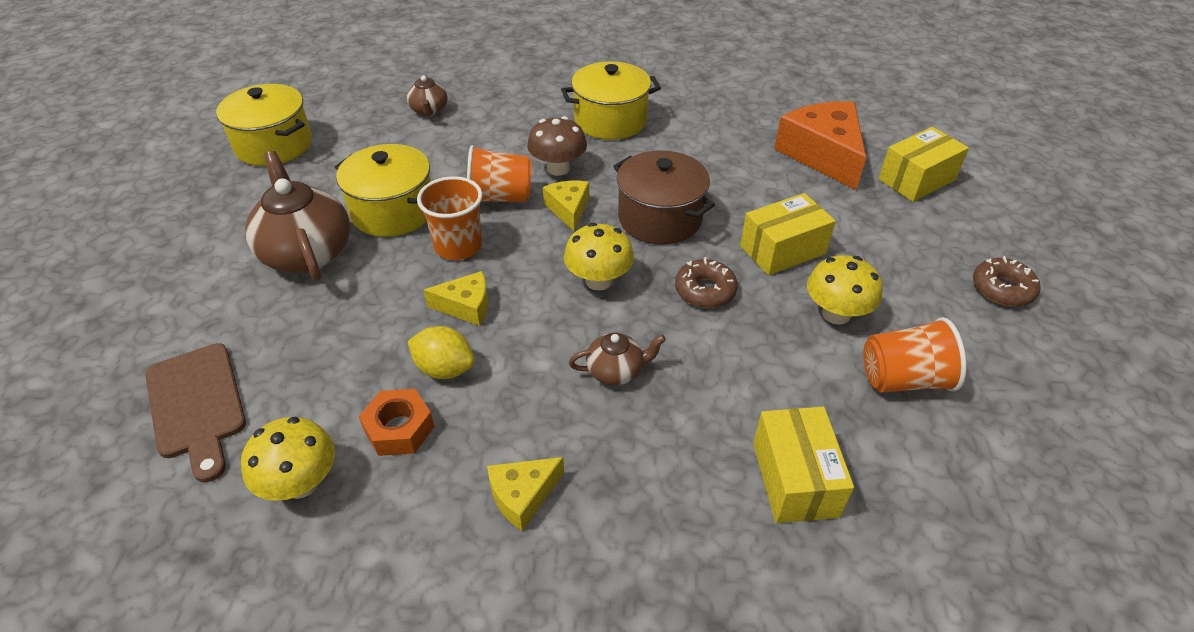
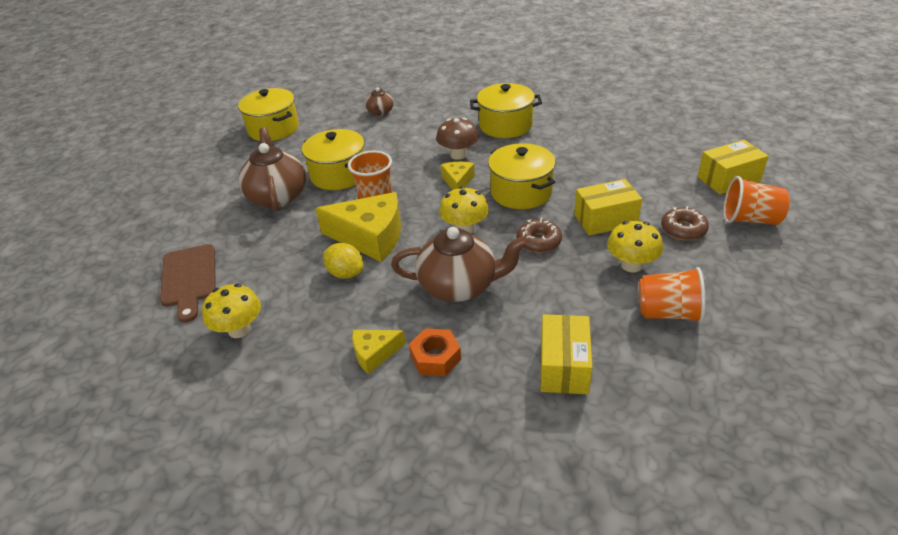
camera: 15 degrees right, 5 degrees down
(399, 429) = (307, 305): orange nut -> orange nut (435, 358)
(466, 306) = (370, 237): yellow cheese -> yellow cheese, size x1.93
(500, 197) = (412, 171): orange cup -> orange cup (750, 219)
(616, 371) = (459, 286): brown teapot -> brown teapot, size x1.96
(660, 218) = (521, 192): brown pot -> yellow pot
(822, 154) = (659, 157): orange cheese -> none
(1002, 289) = (770, 260): brown donut -> brown donut (683, 229)

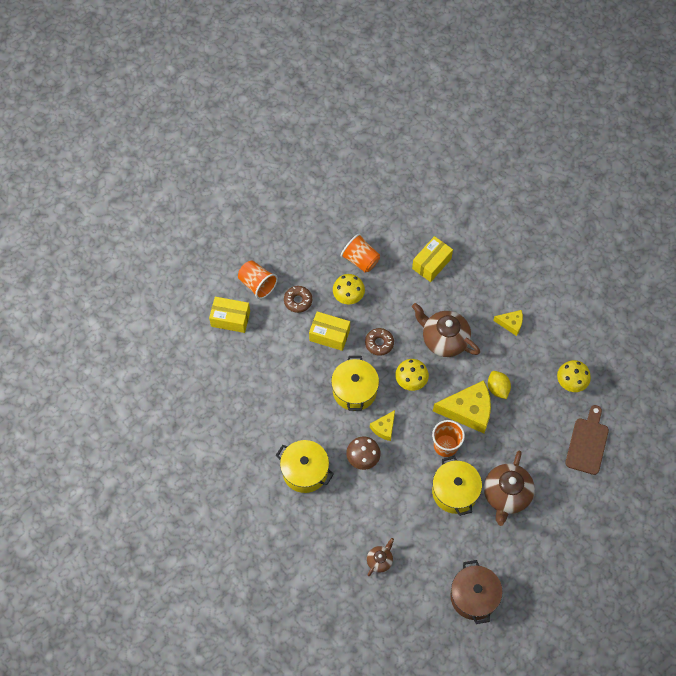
camera: 150 degrees left, 25 degrees up
(273, 129) = (474, 596): yellow pot -> brown pot
(370, 237) = (468, 410): yellow cheese -> yellow cheese turned 135 degrees clockwise
(435, 358) = (484, 303): orange nut -> none

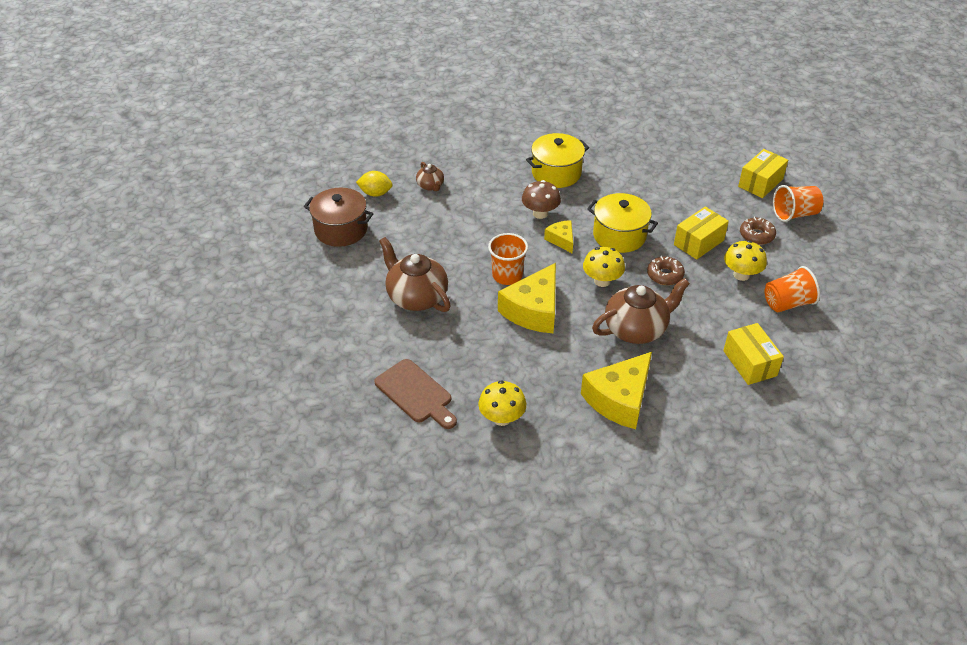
camera: 120 degrees right, 20 degrees down
(455, 492) = (452, 261): yellow pot -> none
(497, 388) = (542, 347): yellow lemon -> yellow lemon (375, 193)
(511, 323) = (619, 399): yellow cheese -> yellow cheese, size x1.93

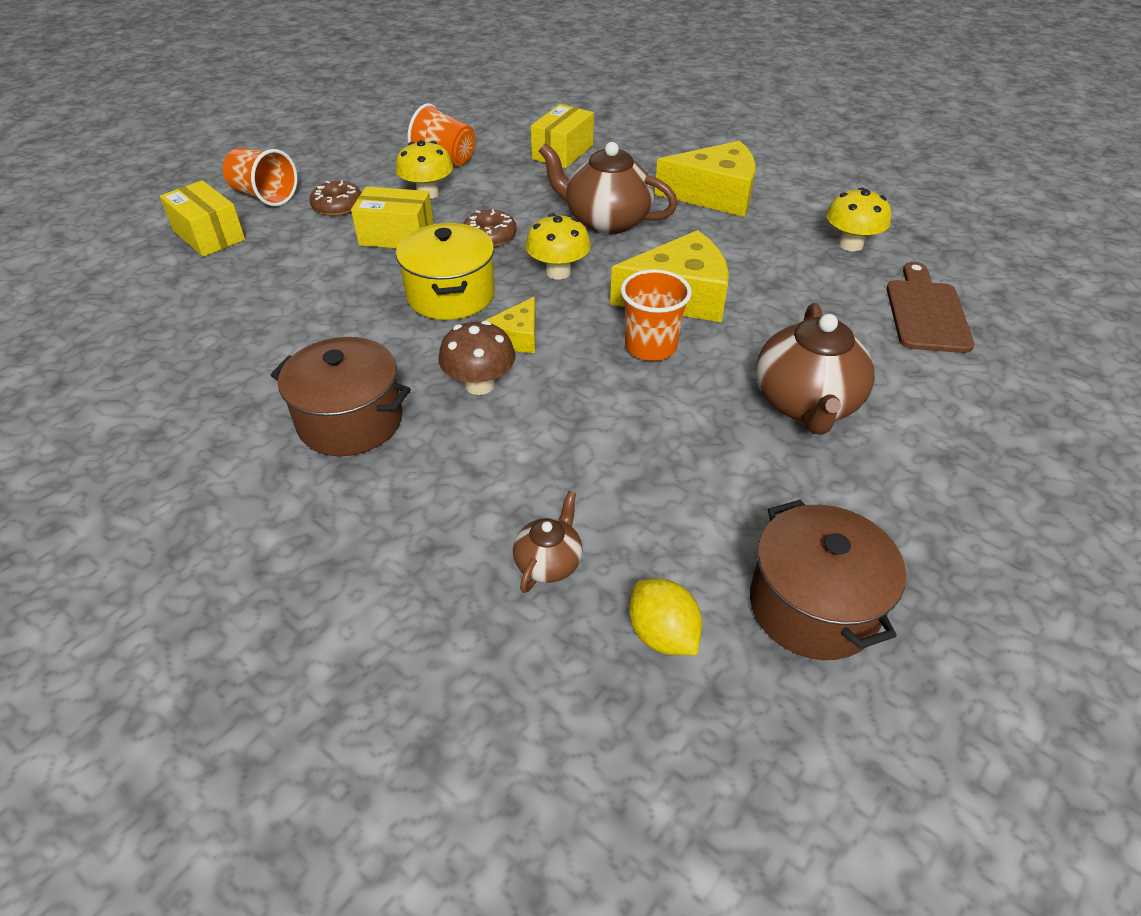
camera: 130 degrees left, 0 degrees up
(556, 173) = (350, 420): yellow pot -> brown pot
(760, 183) = (209, 235): yellow box -> yellow box turned 45 degrees clockwise

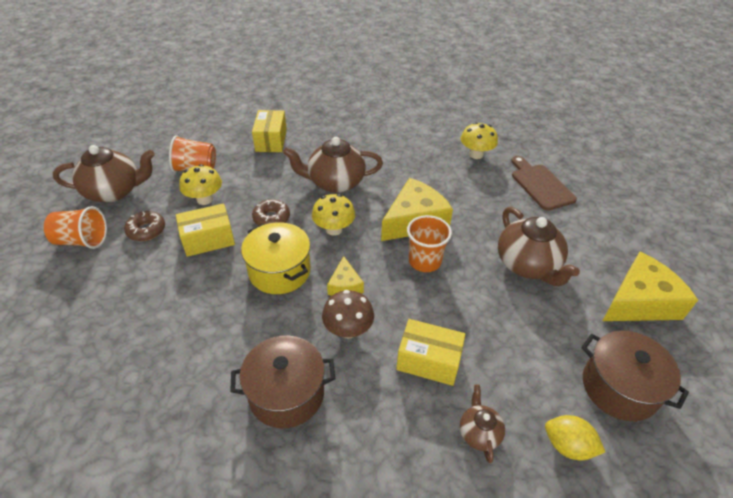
camera: 30 degrees left, 0 degrees up
(209, 235) = (62, 289): yellow box -> yellow box (428, 361)
(336, 158) = (114, 191): none -> brown teapot
(715, 195) = (383, 144): yellow cheese -> yellow cheese (639, 302)

